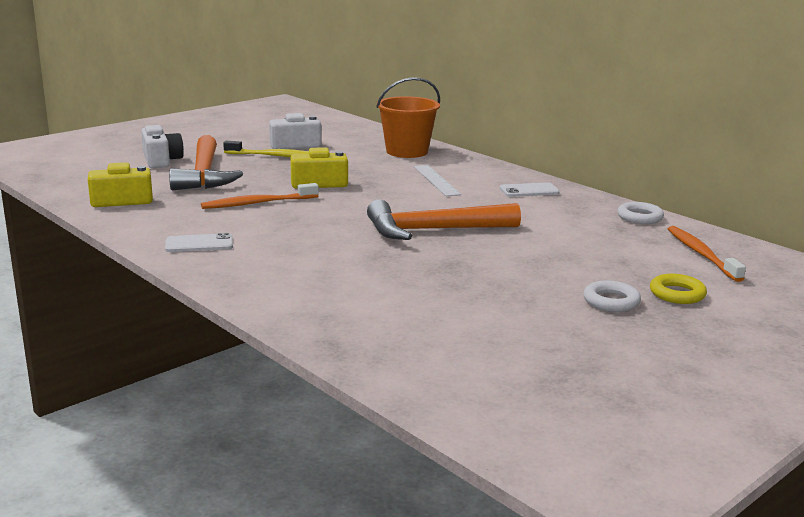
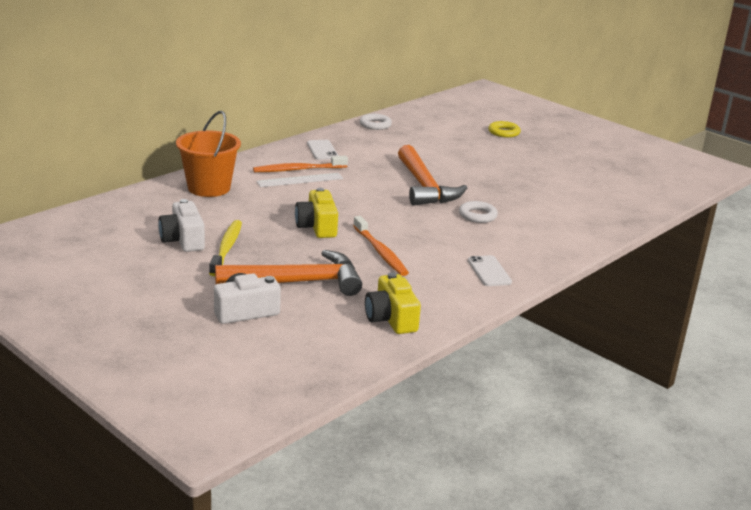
camera: 95 degrees left, 5 degrees up
(611, 301) = (523, 148): white ring -> white ring (477, 215)
(701, 254) = (439, 118): orange toothbrush -> orange toothbrush (298, 170)

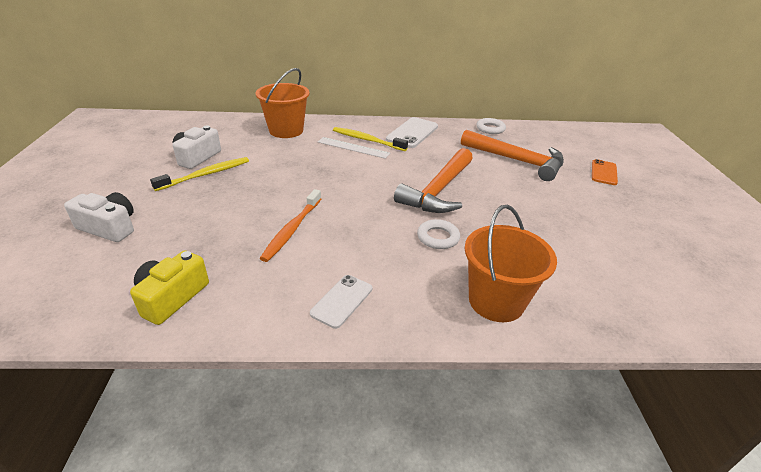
camera: 45 degrees right, 10 degrees up
(297, 282) = (186, 223): orange hammer -> orange hammer (516, 160)
(298, 170) = (367, 140): orange toothbrush -> yellow toothbrush
(317, 227) = (292, 186): yellow camera -> none
(322, 150) = (412, 133): white phone -> white phone, size x1.55
(504, 132) = (604, 172): yellow ring -> orange phone
(563, 233) = (496, 301): none -> orange bucket

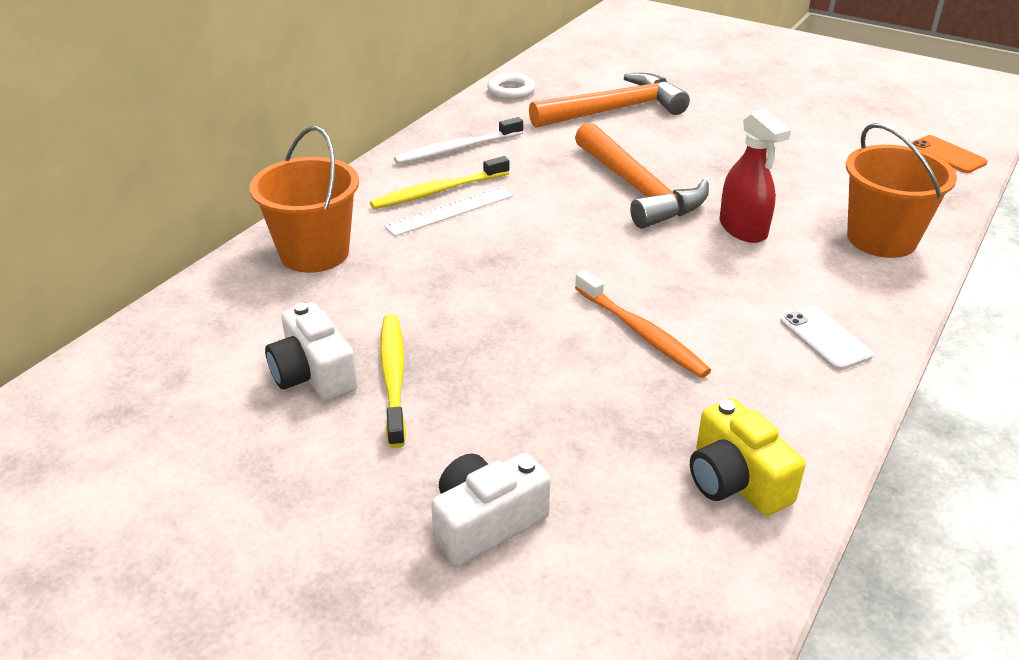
camera: 55 degrees left, 0 degrees up
(412, 133) = (457, 149): white phone -> white toothbrush
(438, 237) = (743, 229): white ring -> red spray bottle
(604, 172) = (691, 75): orange phone -> orange phone (947, 155)

